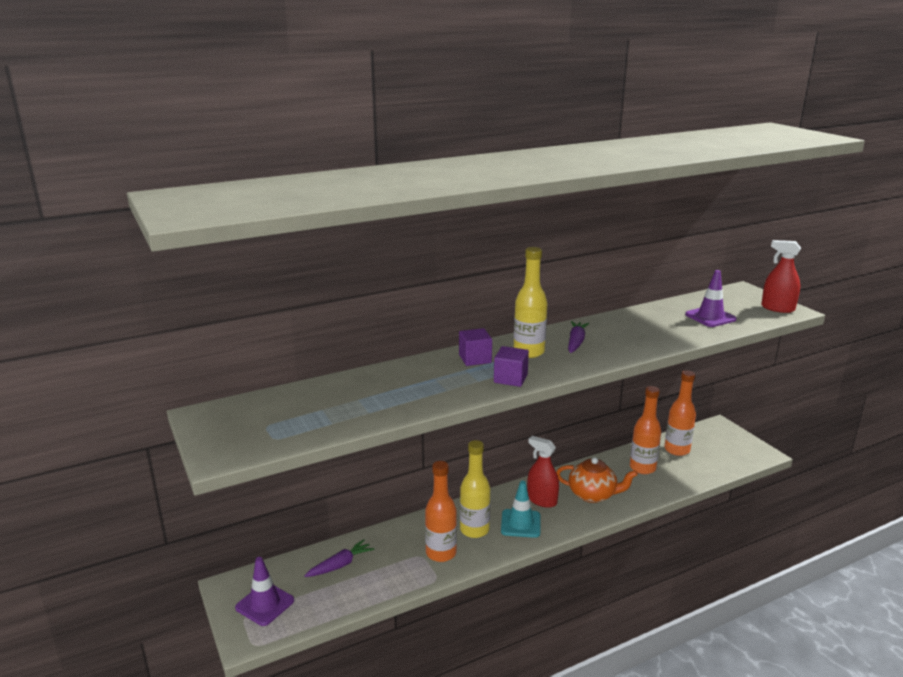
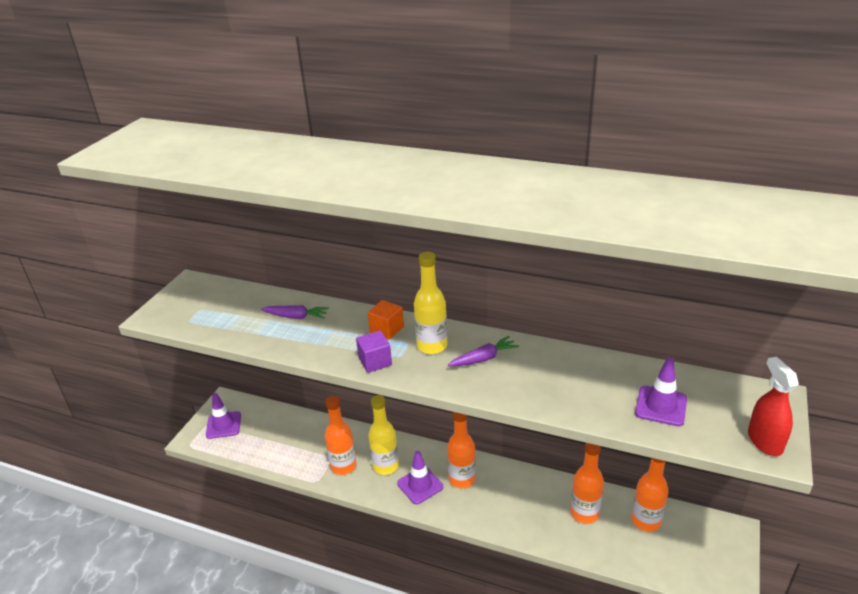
camera: 50 degrees right, 10 degrees up
(340, 565) = (285, 430): purple carrot -> purple carrot (296, 317)
(475, 359) = (387, 329): purple cube -> orange cube
(520, 523) = (420, 485): turquoise traffic cone -> purple traffic cone
(542, 500) = (462, 479): red spray bottle -> orange bottle
(593, 495) = (505, 504): orange teapot -> none

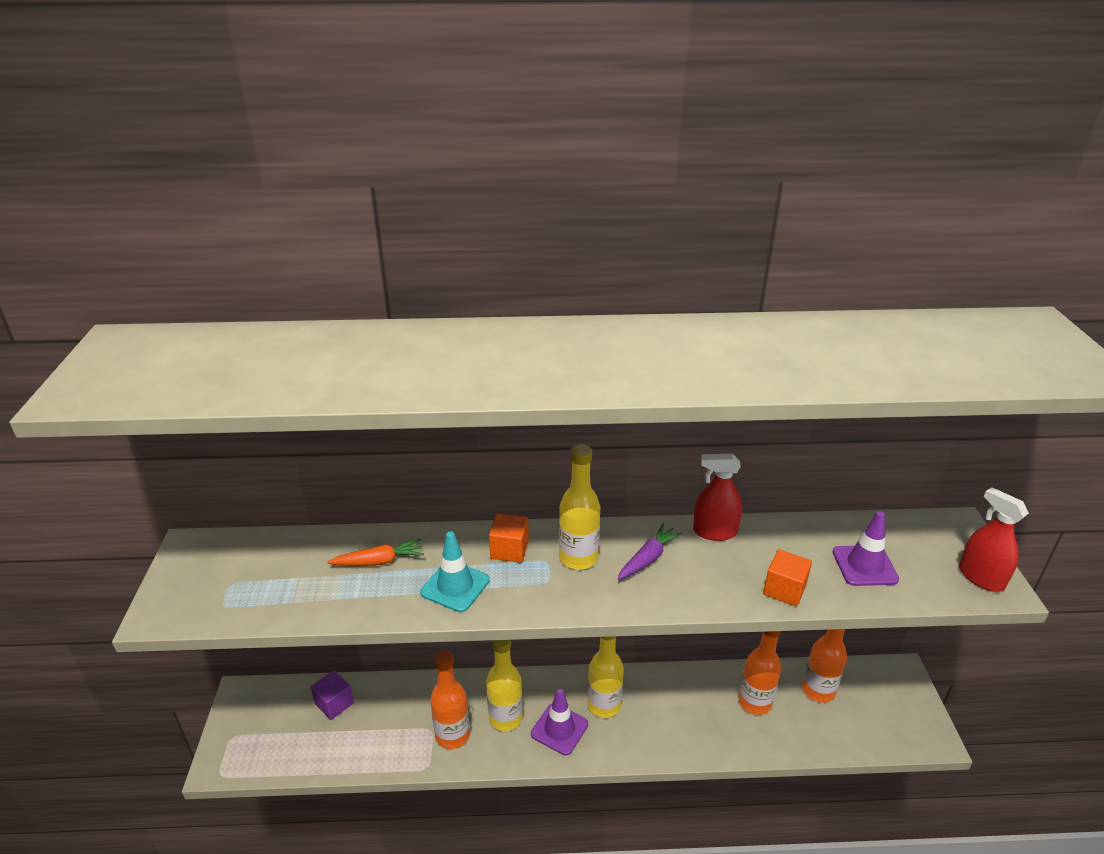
camera: 25 degrees left, 0 degrees up
(223, 425) = (257, 730): purple traffic cone -> none
(296, 317) = (379, 561): purple carrot -> orange carrot
(334, 344) = (455, 586): none -> turquoise traffic cone
(375, 361) = (522, 596): purple cube -> purple cube (334, 703)
(462, 479) = (604, 705): orange bottle -> yellow bottle
(550, 352) = (714, 532): none -> red spray bottle
(577, 406) = (784, 590): none -> orange cube

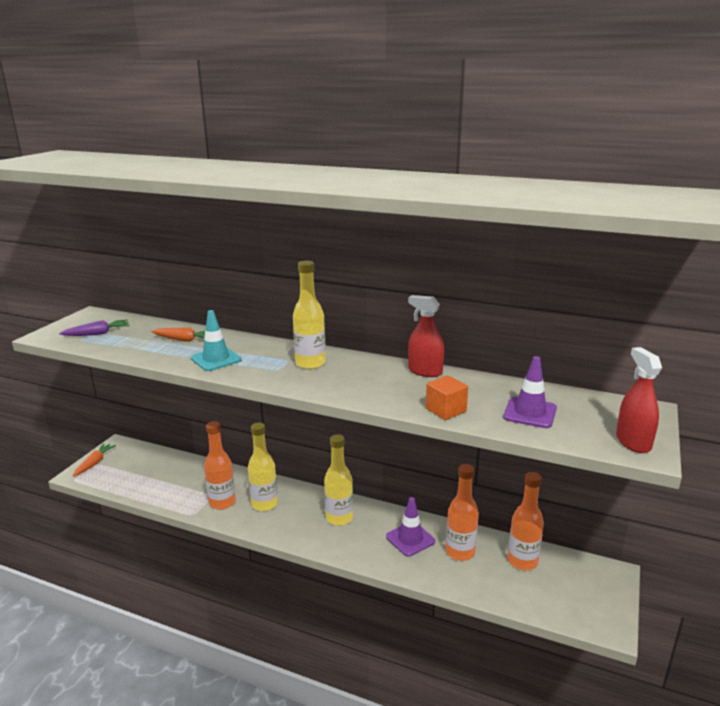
camera: 25 degrees right, 10 degrees down
(230, 736) = (94, 463): none -> orange carrot
(334, 703) = (165, 464): purple cube -> none
(509, 550) = (269, 351): orange cube -> none
(559, 729) = (296, 521): purple traffic cone -> purple traffic cone (410, 539)
(648, 558) = (359, 374): purple carrot -> purple carrot (97, 334)

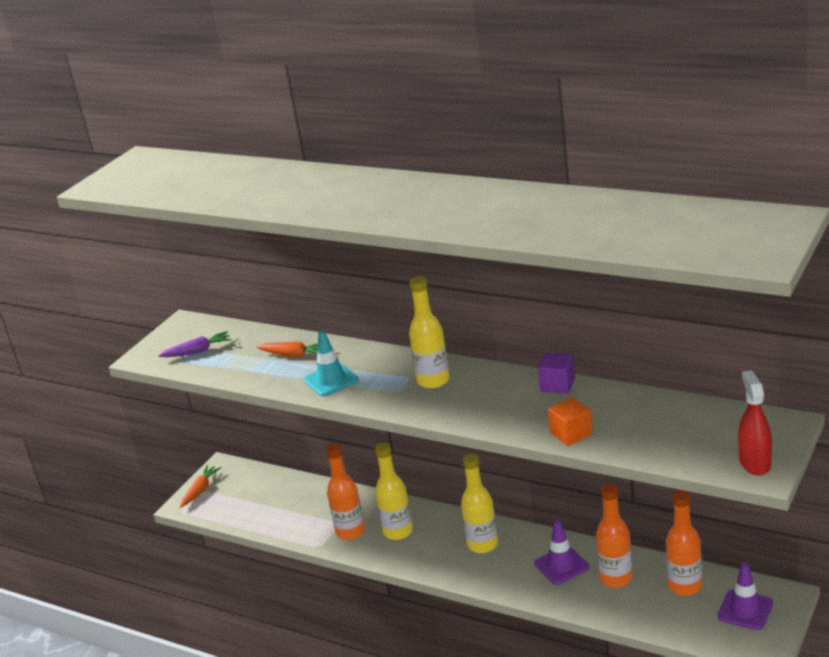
camera: 10 degrees right, 5 degrees up
(425, 371) = (557, 385): red spray bottle -> purple cube
(530, 413) = (659, 433): purple traffic cone -> purple traffic cone (745, 610)

